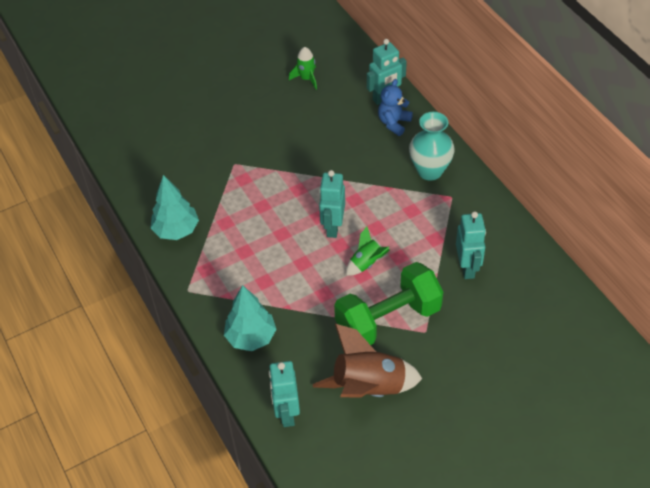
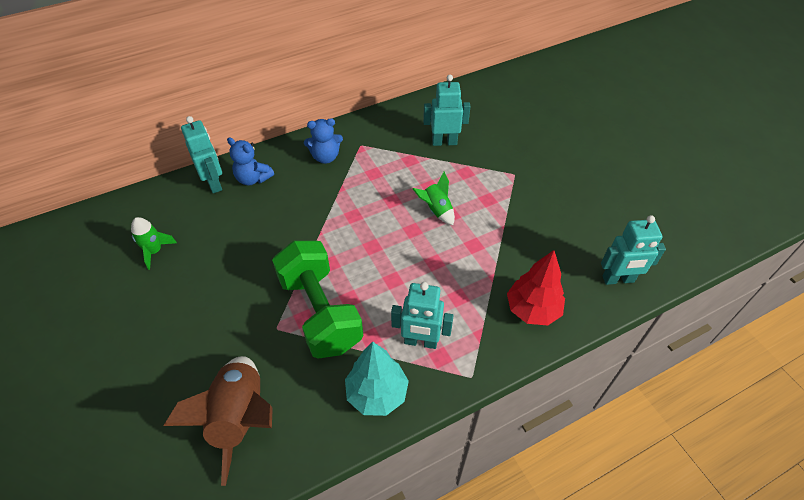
camera: 90 degrees left, 0 degrees up
(251, 337) = (532, 310): turquoise tree -> red tree
(332, 227) = (388, 235): turquoise robot -> turquoise robot (420, 342)
(369, 387) = (578, 216): brown rocket -> brown rocket (240, 418)
(388, 320) = (503, 198): green dumbbell -> green dumbbell (320, 312)
(430, 171) = (325, 157): turquoise vase -> blue teddy bear

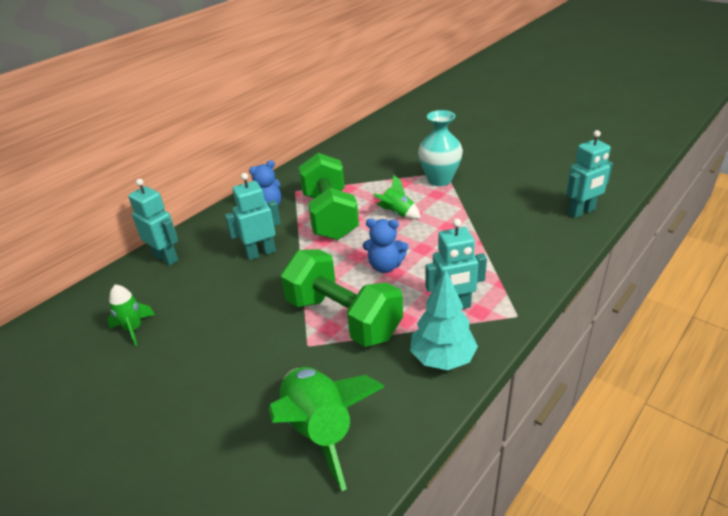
camera: 20 degrees left, 15 degrees down
(240, 418) = (320, 429): brown rocket -> green rocket
(253, 178) = (205, 243): blue teddy bear -> blue teddy bear (385, 266)
(374, 189) = (330, 216): none -> green dumbbell
(444, 142) = (370, 168): turquoise robot -> turquoise robot (260, 253)
(502, 182) = (439, 180): none -> turquoise vase
(532, 310) = (531, 253): red tree -> none

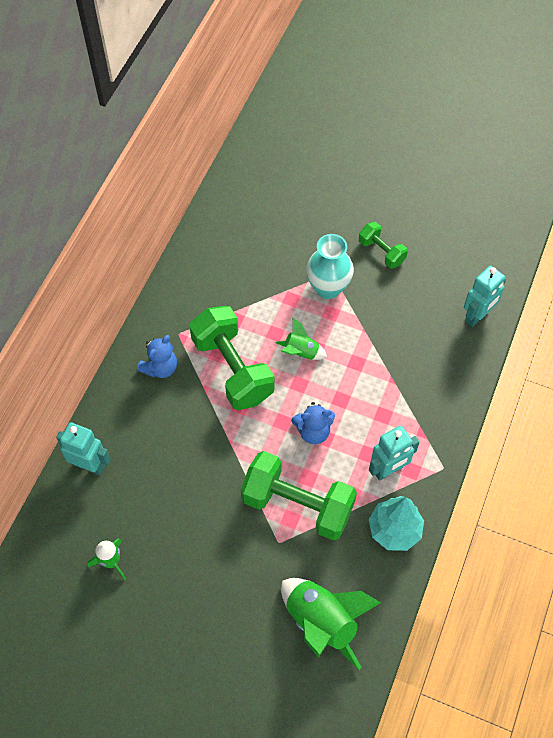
camera: 20 degrees left, 25 degrees up
(260, 253) = (185, 438): turquoise robot -> none
(496, 165) = (381, 252): none -> green dumbbell

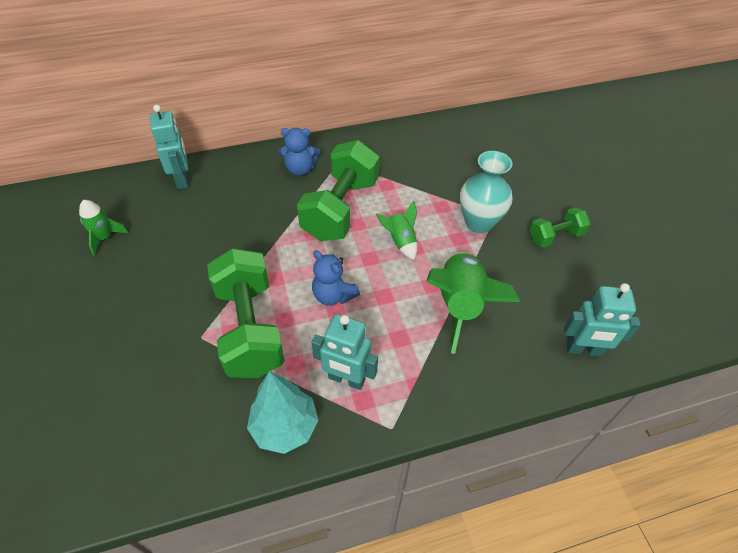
camera: 50 degrees right, 10 degrees down
(321, 622) = (137, 425): green rocket -> green rocket (460, 305)
(381, 252) = (555, 236): green dumbbell -> green dumbbell turned 60 degrees clockwise

